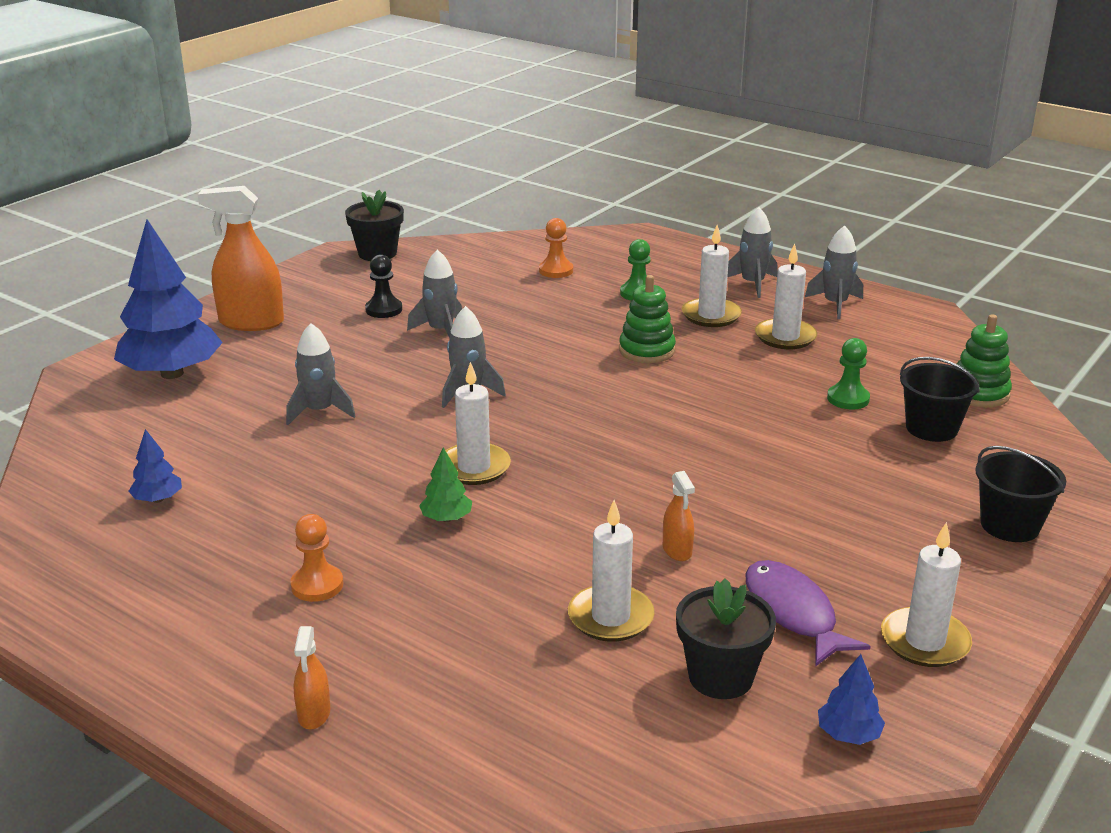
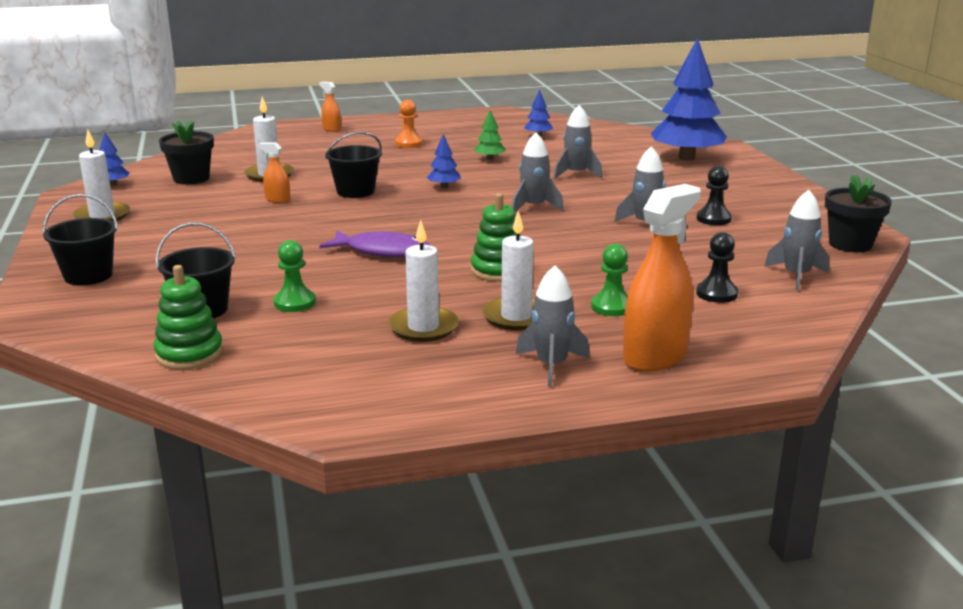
camera: 130 degrees right, 5 degrees down
(251, 322) = (743, 184): orange spray bottle -> orange spray bottle (655, 357)
(446, 518) = (409, 171): green tree -> green tree (489, 158)
(474, 467) = (444, 186): white candle -> blue tree
(556, 270) = (716, 294): orange pawn -> black pawn
(572, 514) = (355, 191): none -> black bucket
(792, 613) = (184, 202): purple fish -> purple fish (382, 251)
(835, 304) = (438, 382): grey rocket -> grey rocket (796, 276)

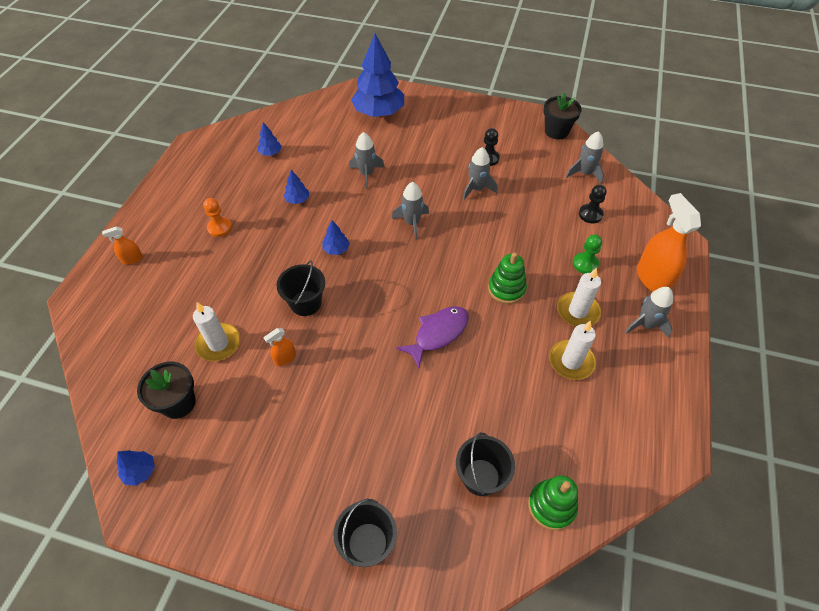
camera: 60 degrees left, 30 degrees up
(102, 216) = (226, 501): white candle -> none
(294, 303) = (498, 416): green pawn -> none
(489, 158) = (297, 200): green tree -> blue tree

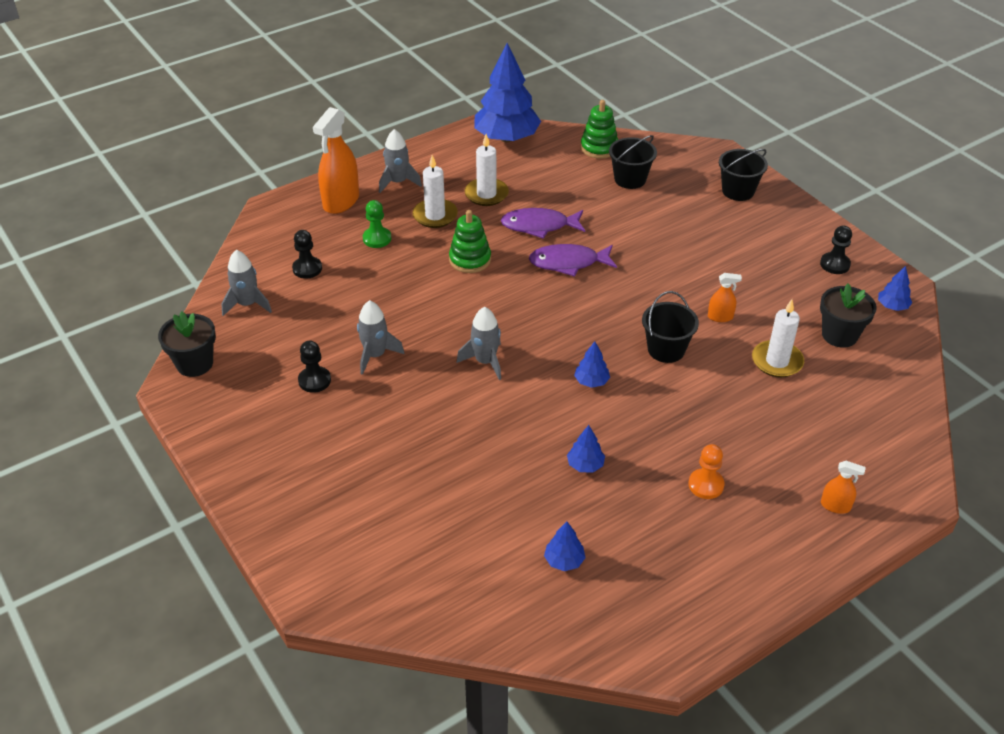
camera: 140 degrees left, 10 degrees down
(215, 493) = (835, 264): none -> black pawn
(366, 174) = (472, 448): grey rocket -> none
(379, 112) = (355, 534): blue tree -> blue tree (506, 138)
(496, 356) = (539, 226): none -> purple fish

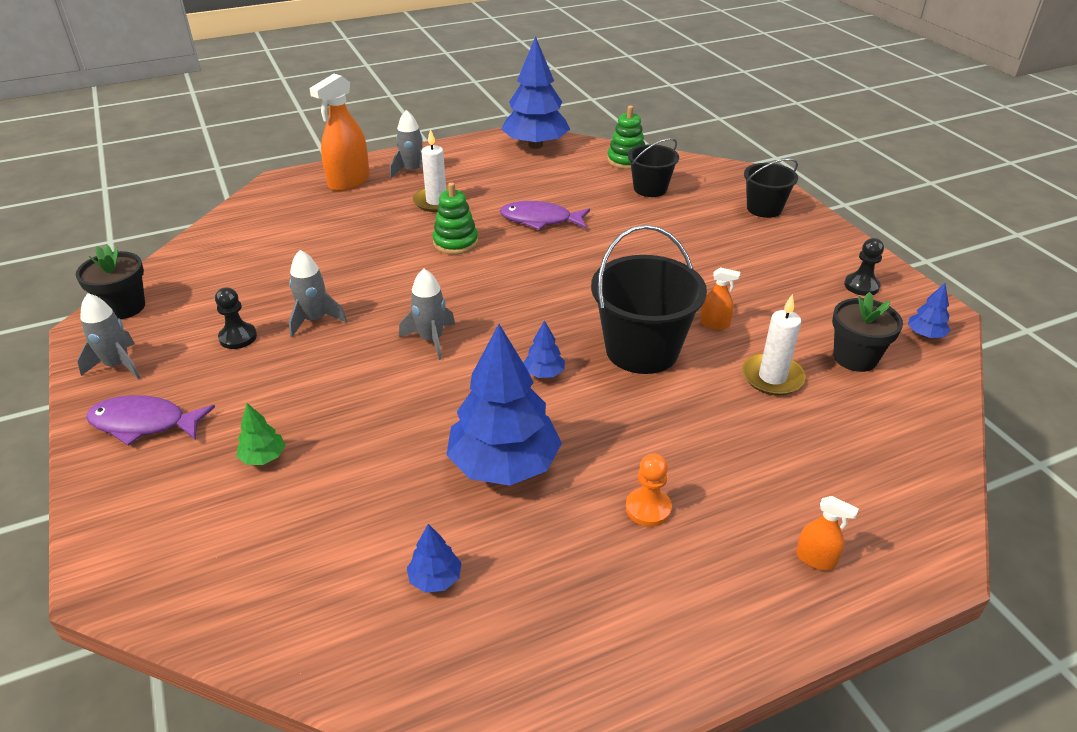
camera: 10 degrees right, 5 degrees down
(247, 304) = (209, 259): grey rocket -> grey rocket (118, 365)
(307, 269) = (286, 234): black pawn -> none
(377, 238) = (369, 215): green pawn -> none
(389, 485) = (263, 457): none -> green tree
(486, 194) = (496, 188): white candle -> none
(568, 263) = (559, 255): purple fish -> purple fish (144, 423)
(585, 465) = (504, 464): blue tree -> blue tree, size x2.35
(666, 349) = (642, 350): black bucket -> black bucket, size x1.67

